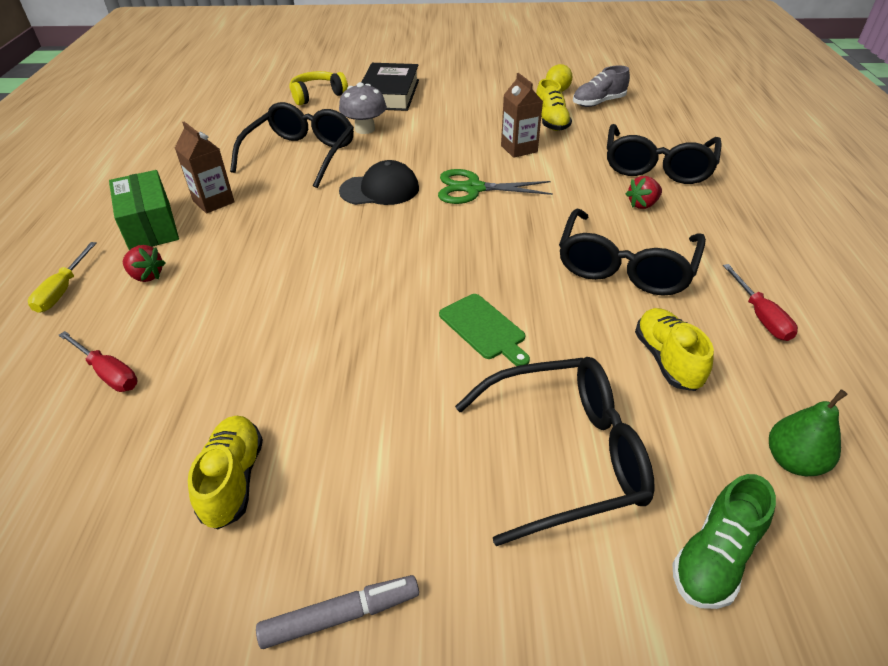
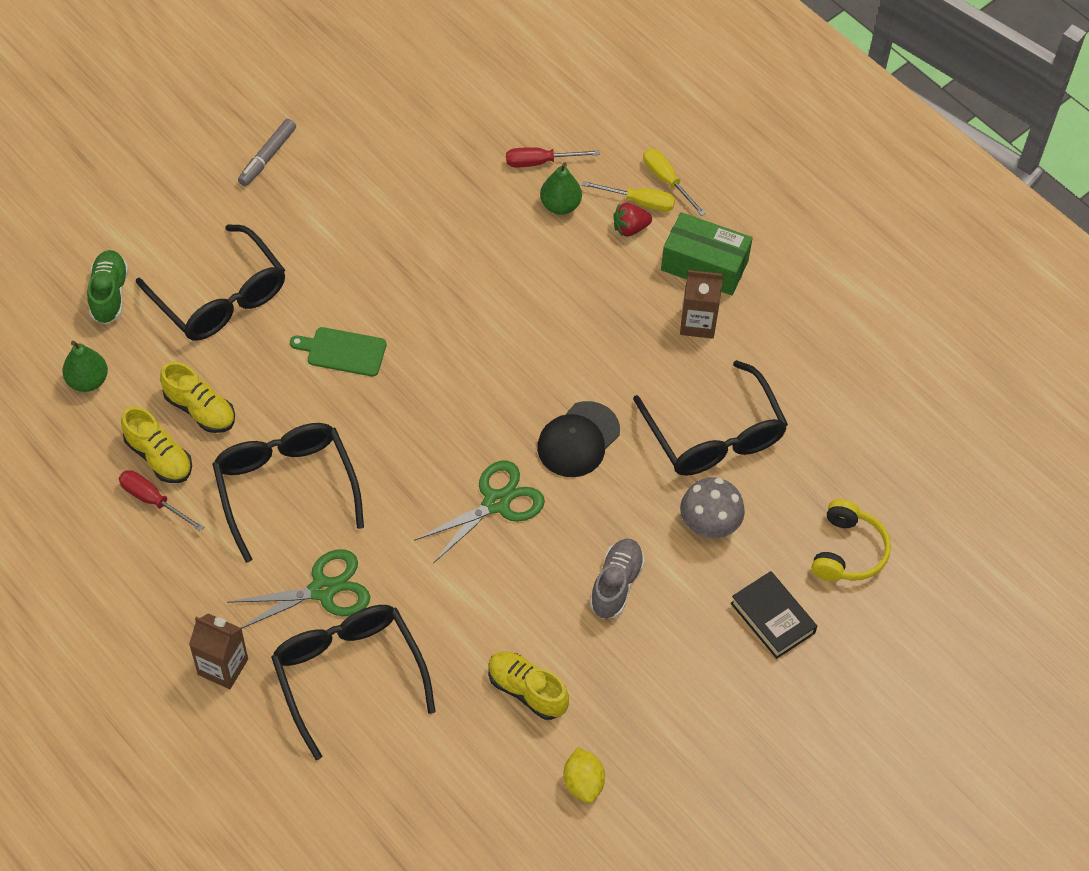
camera: 135 degrees right, 15 degrees up
(107, 289) = (639, 202): none -> yellow screwdriver
(159, 325) = (560, 205): none -> green pear
(233, 480) = (386, 167): yellow shoe -> yellow shoe (159, 457)
(389, 94) = (772, 618): black book -> black book, size x0.66
(519, 149) = (514, 605): brown carton -> brown carton (223, 667)
(565, 454) = (220, 298): black glasses -> black glasses turned 75 degrees counterclockwise
(598, 103) = (508, 786): grey shoe -> grey shoe (616, 584)
(642, 204) = (322, 590): red strawberry -> green scissors

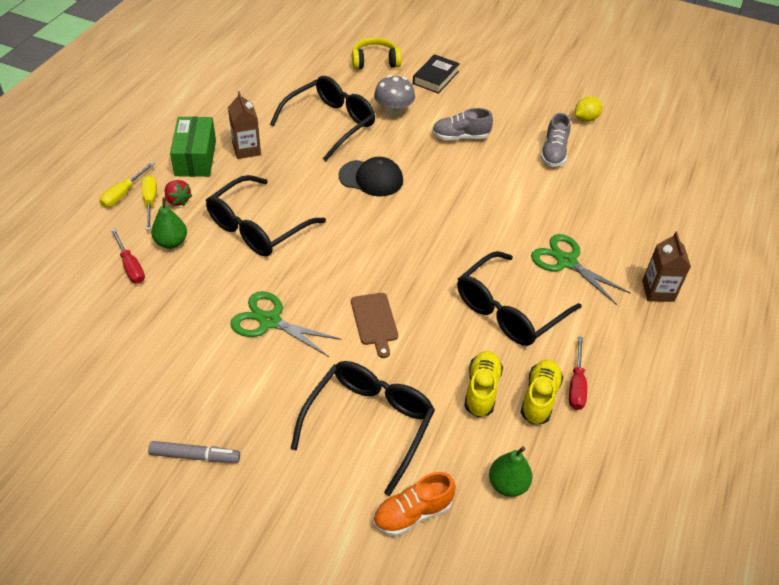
camera: 115 degrees left, 10 degrees down
(109, 294) = (412, 513): green shoe -> orange shoe
(343, 351) = (374, 321): green cutting board -> brown cutting board
(348, 674) = (609, 229): black glasses -> black glasses (257, 227)
(496, 503) = (443, 201): green scissors -> green scissors (270, 321)
(527, 691) = (553, 153): yellow shoe -> grey shoe

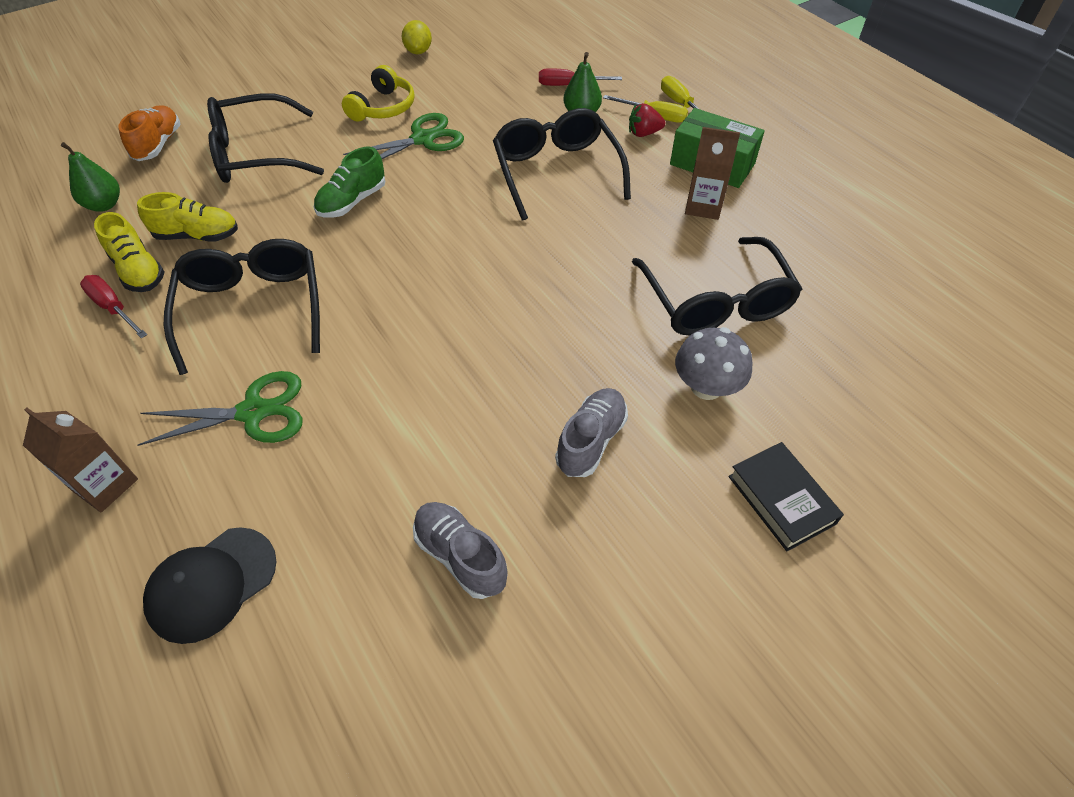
camera: 125 degrees right, 5 degrees up
(195, 456) = (336, 67): grey marker -> none
(369, 423) = (255, 154): black glasses -> black glasses turned 105 degrees clockwise
(371, 178) = (569, 293): black cap -> black cap (212, 584)
(374, 321) = (352, 202): brown cutting board -> green shoe
(375, 61) = (871, 432): yellow headphones -> yellow headphones (383, 107)
(481, 390) = (197, 235): yellow shoe -> yellow shoe turned 45 degrees counterclockwise
(585, 119) = (511, 696): yellow lemon -> yellow lemon (418, 51)

